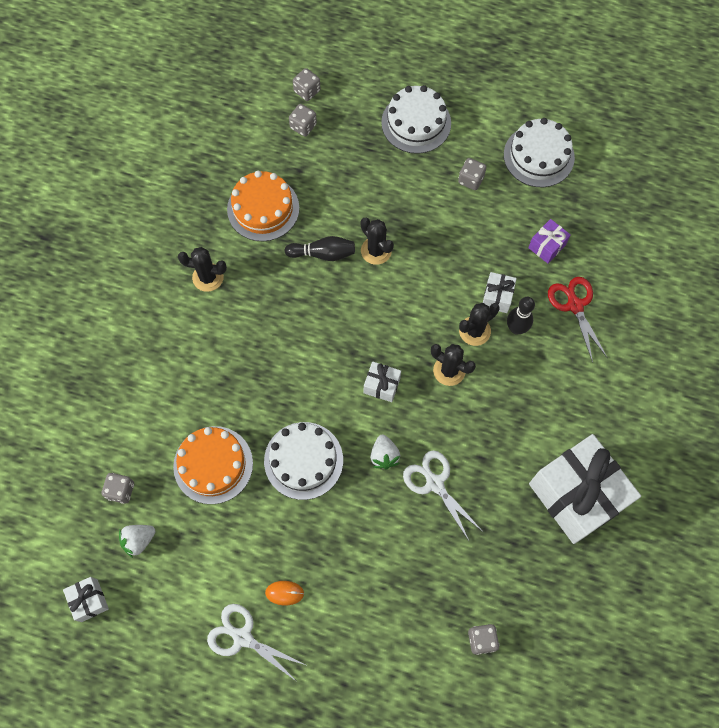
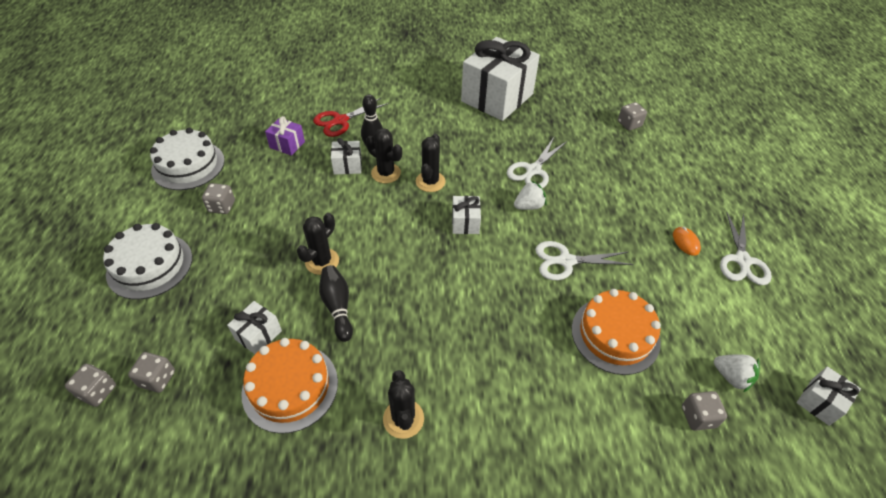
camera: 110 degrees left, 20 degrees down
(303, 460) = (566, 261): white cake -> white scissors
(317, 193) = (258, 335): none -> white gift

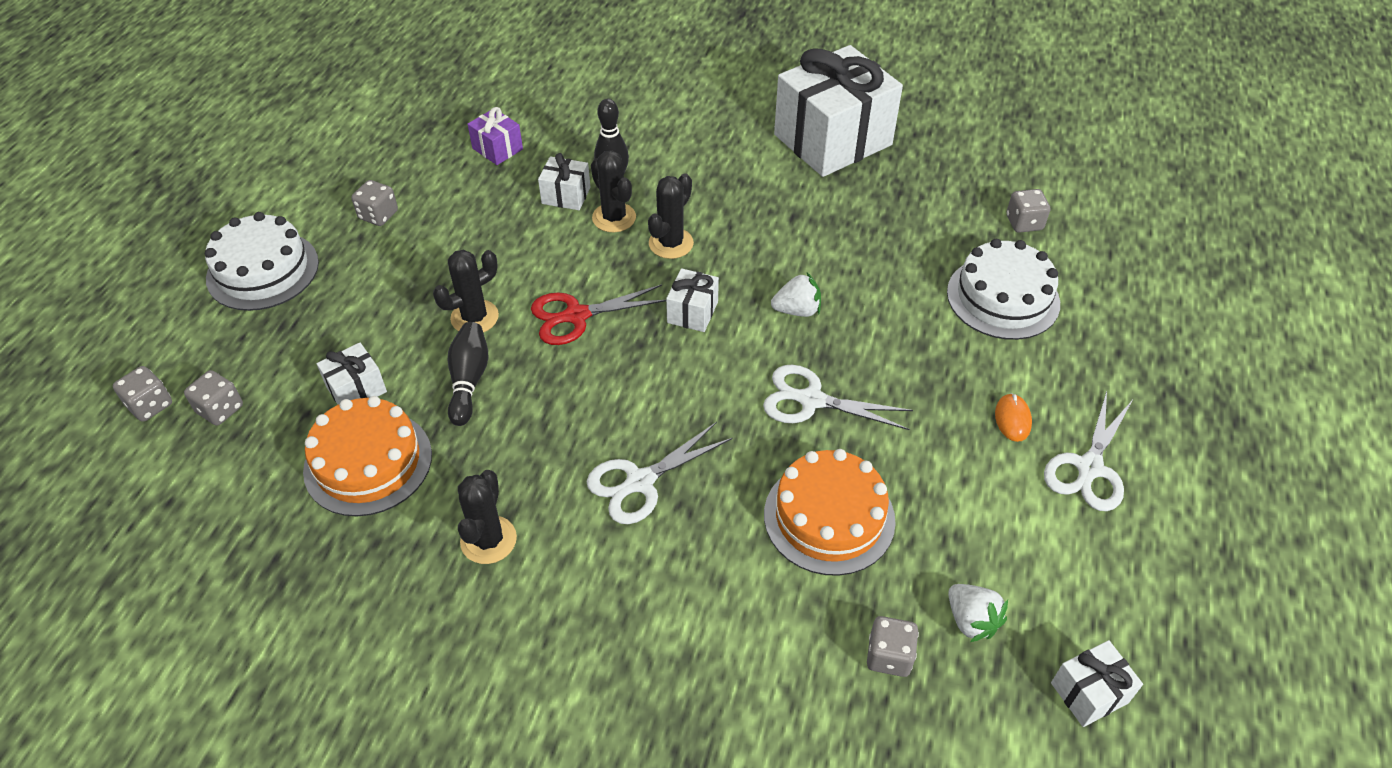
camera: 20 degrees right, 0 degrees up
(188, 165) = (358, 150): white cake -> white cake (1003, 298)
(340, 121) = (585, 129): red scissors -> red scissors (577, 316)
(533, 170) = (831, 260): white scissors -> white scissors (640, 482)

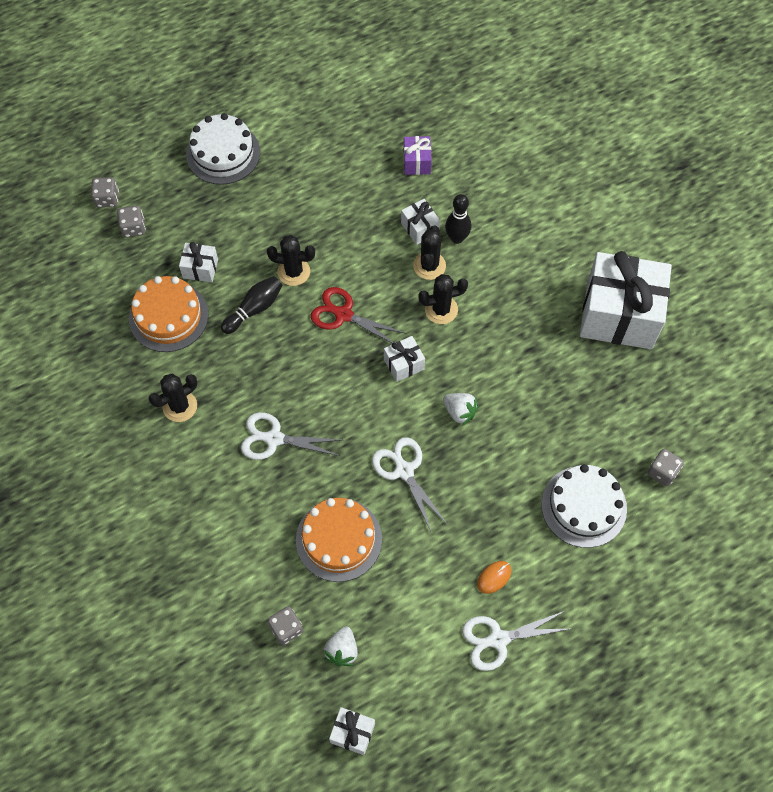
camera: 45 degrees right, 15 degrees up
(378, 215) = (310, 161): grey dice -> none

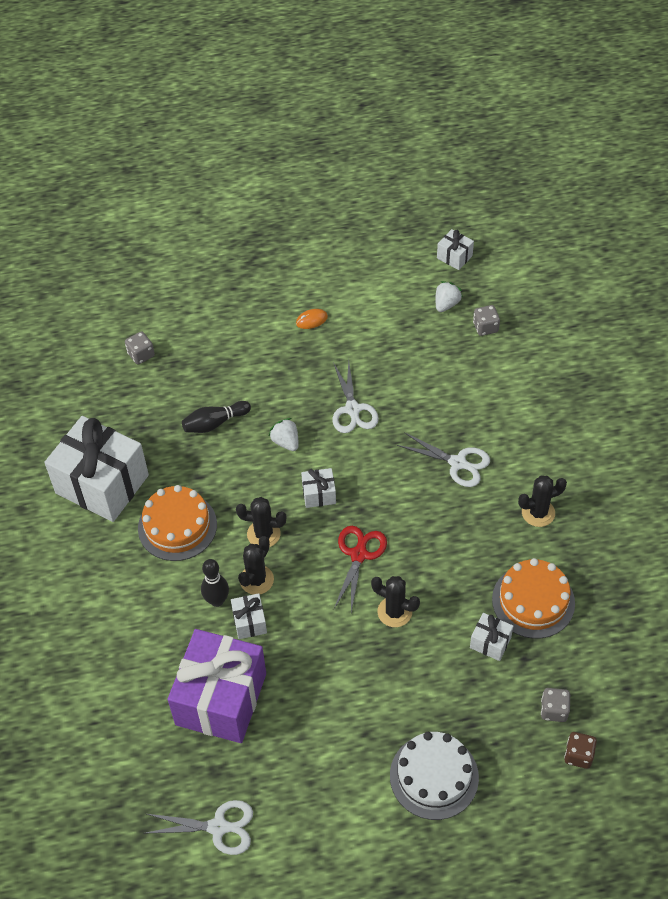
camera: 160 degrees left, 10 degrees down
(107, 199) = (578, 755): grey dice -> brown dice
(254, 309) = (445, 585): black bowling pin -> black bowling pin (214, 423)
(339, 539) = (425, 374): orange cake -> orange cake (177, 526)
(343, 315) = (359, 555): red scissors -> red scissors turned 120 degrees counterclockwise
(417, 162) = (221, 699): purple gift -> purple gift, size x2.34
(498, 639) = (326, 283): white scissors -> white scissors (218, 827)
(584, 506) = (217, 348): white cake -> none

